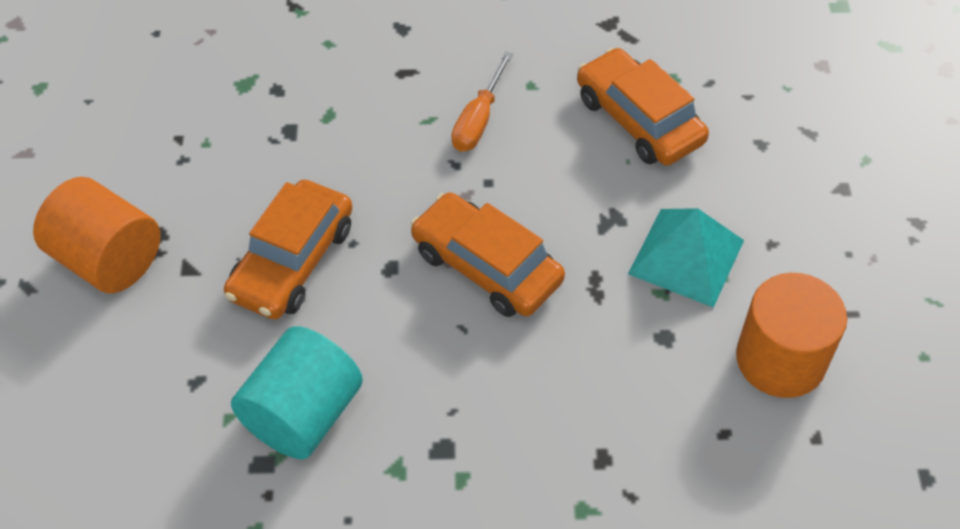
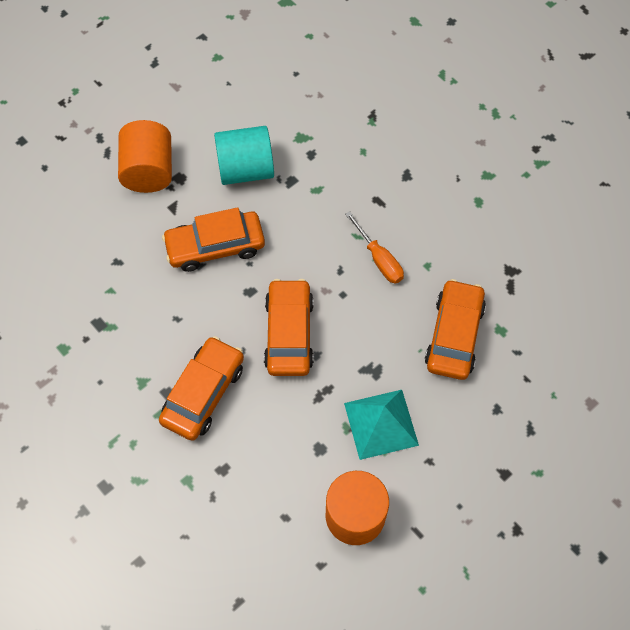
camera: 50 degrees right, 10 degrees up
(302, 414) = (137, 319): turquoise cylinder -> turquoise cylinder (246, 169)
(478, 120) = (379, 259): orange screwdriver -> orange screwdriver turned 105 degrees counterclockwise
(479, 409) = (203, 393): none -> orange car

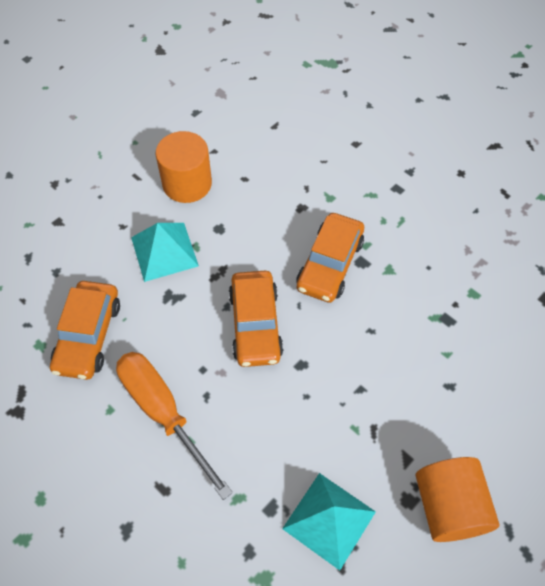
camera: 175 degrees right, 5 degrees down
(215, 246) = (347, 413): orange car -> none
(246, 169) = (329, 520): turquoise cylinder -> turquoise pyramid
(379, 259) = (163, 413): orange screwdriver -> orange screwdriver, size x1.72

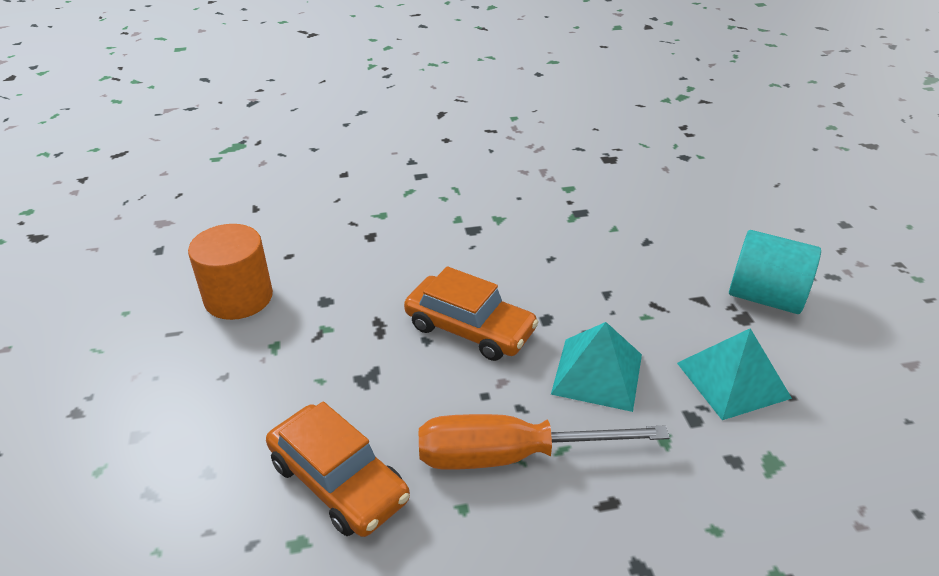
camera: 55 degrees left, 20 degrees down
(164, 251) = (302, 356): turquoise pyramid -> turquoise pyramid (597, 374)
(329, 264) = (454, 248): orange car -> none
(449, 507) = (765, 297): orange cylinder -> turquoise cylinder

